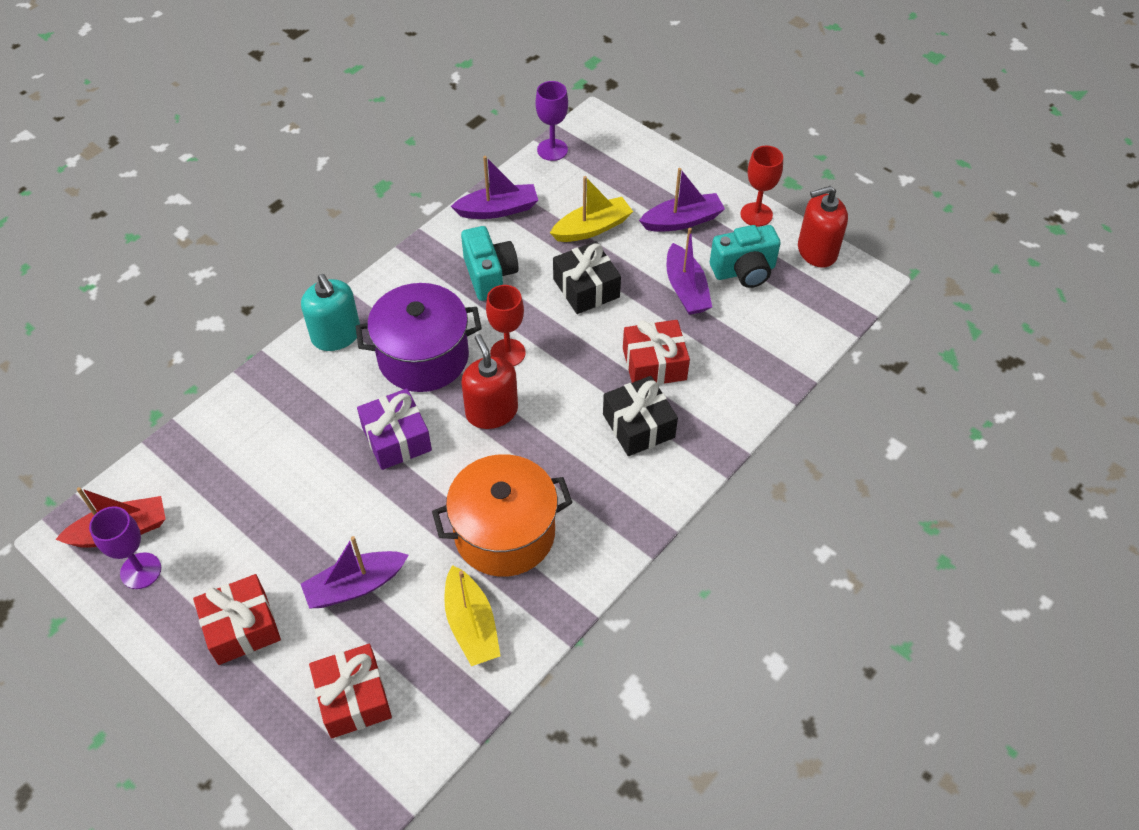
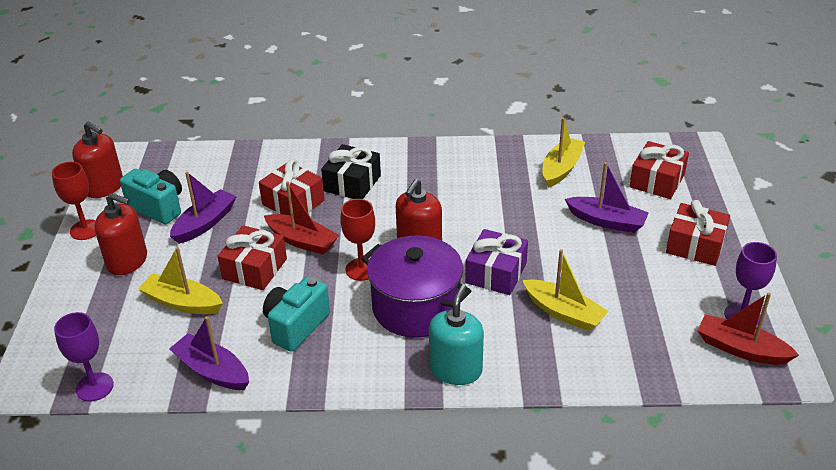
camera: 130 degrees left, 15 degrees down
(301, 447) = (564, 312): none -> yellow boat
(504, 533) = (494, 189): orange pot -> none
(586, 288) = (254, 269): black gift -> red gift
(589, 338) = (302, 241): none -> red boat
(682, 221) = (127, 261): purple boat -> red soap dispenser

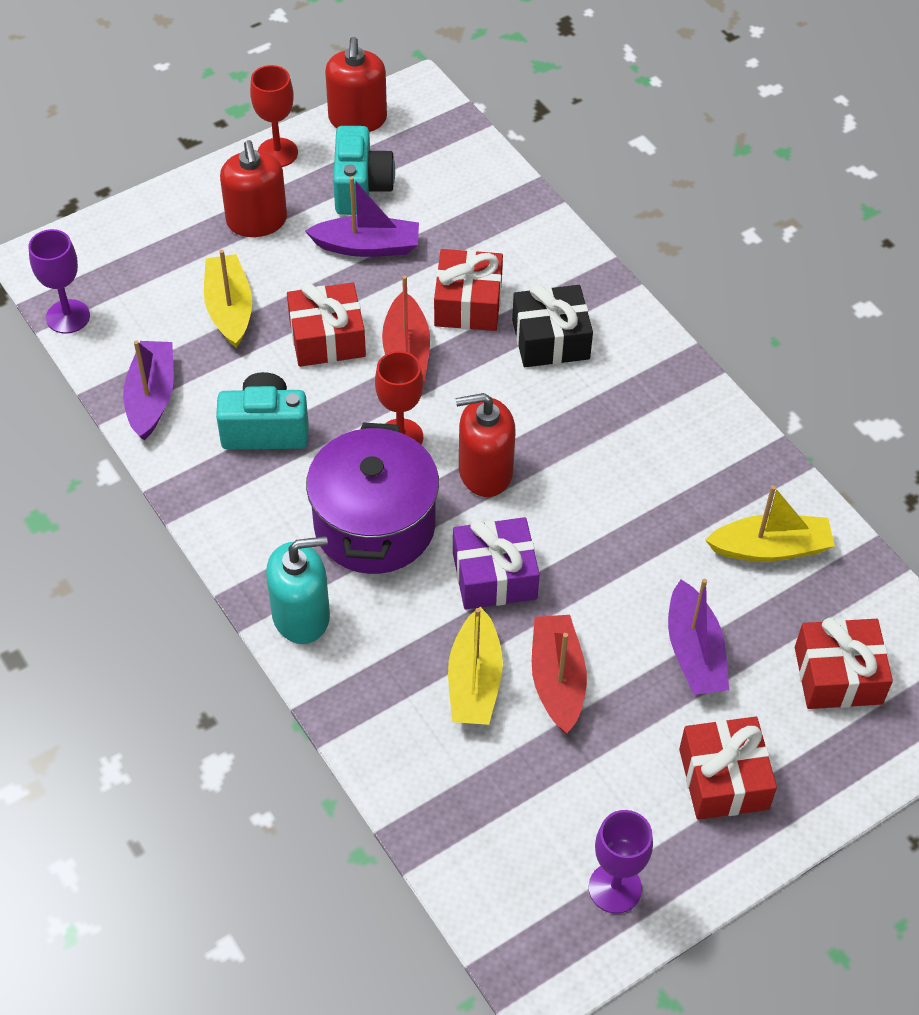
camera: 55 degrees right, 15 degrees up
(741, 349) = (546, 908): red boat -> red boat (557, 679)

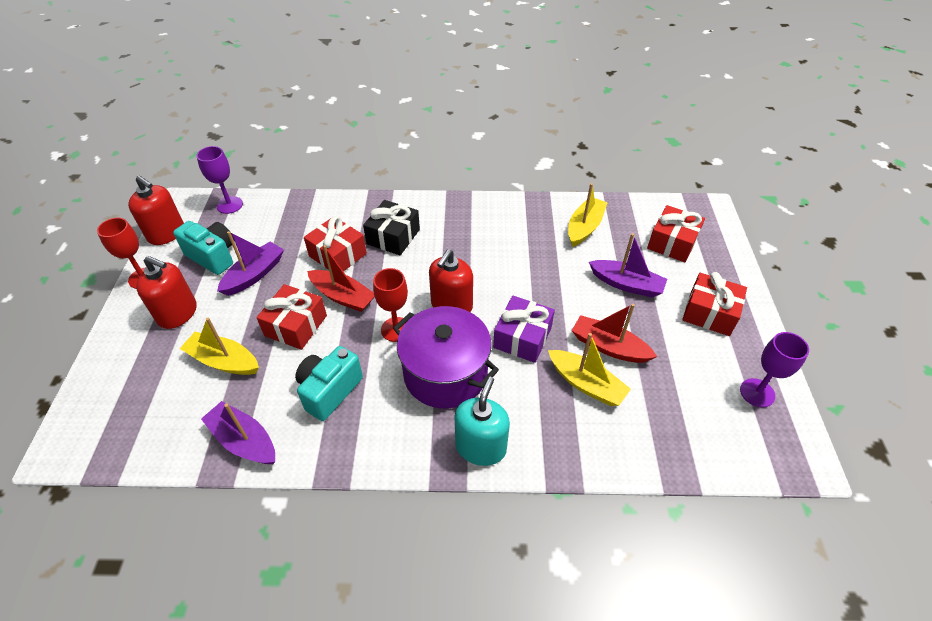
camera: 55 degrees left, 5 degrees down
(68, 316) = (127, 456): purple goblet -> purple goblet (229, 205)

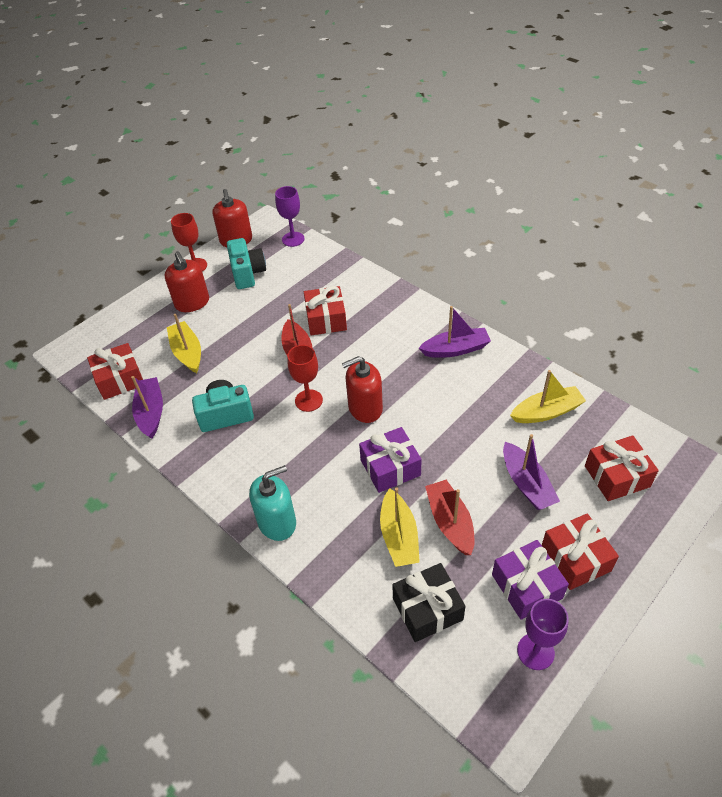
camera: 45 degrees right, 0 degrees up
(254, 275) = (259, 302): purple boat -> purple boat (455, 349)
(296, 325) = (249, 355): red gift -> red gift (120, 379)
(393, 237) = (379, 328): black gift -> black gift (427, 609)
(445, 374) = (308, 455): purple pot -> none
(704, 353) = (526, 586): none -> purple gift

